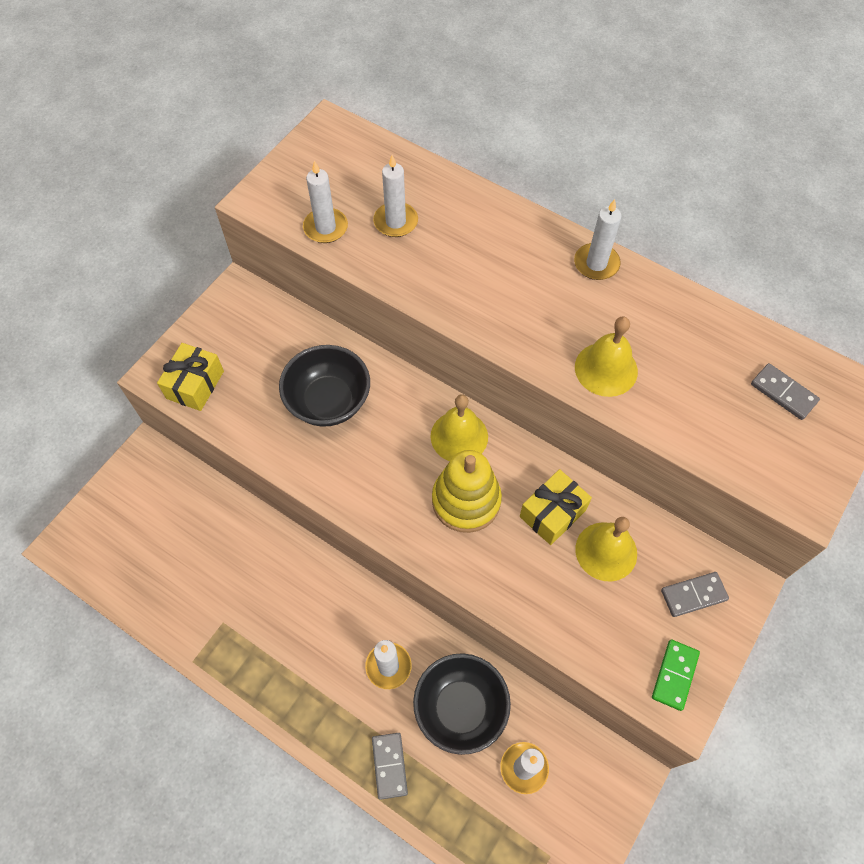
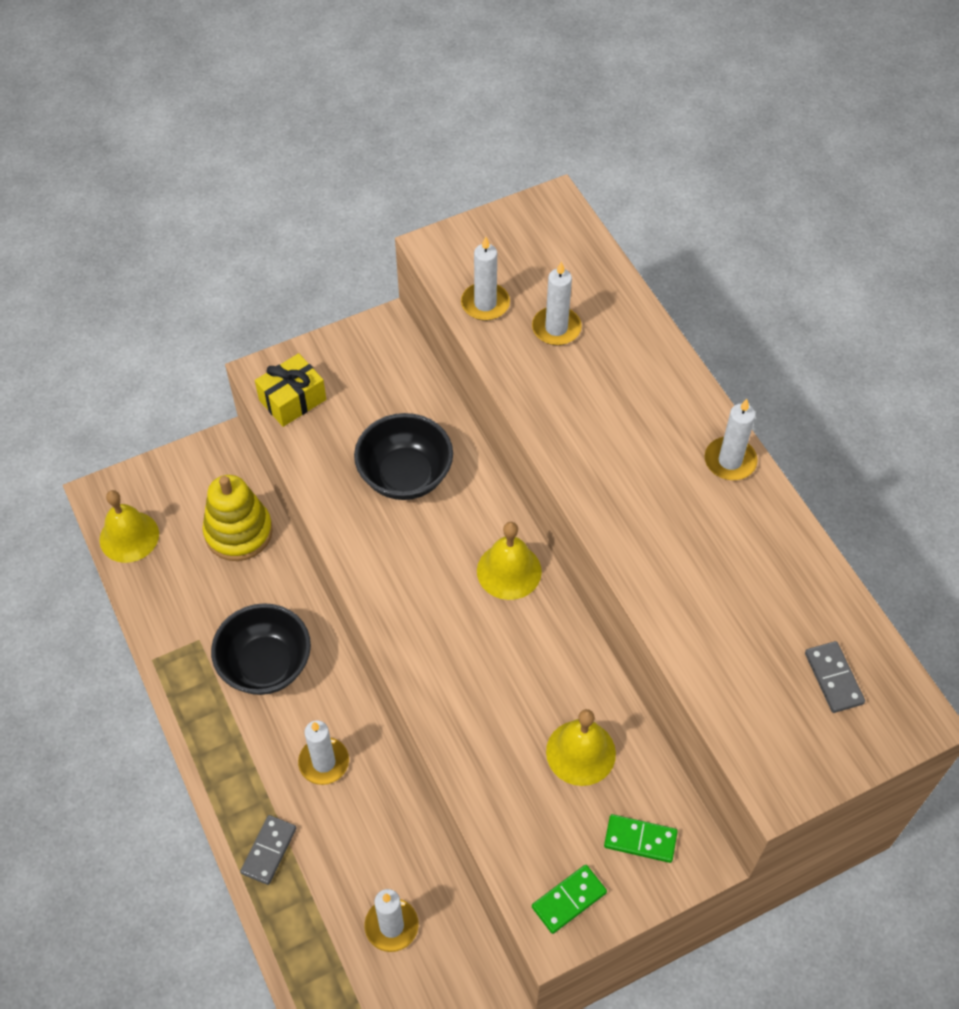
camera: 30 degrees right, 5 degrees down
(460, 708) = (366, 838): black bowl -> black bowl (266, 665)
(466, 500) = (475, 634): yellow stacking toy -> yellow stacking toy (238, 532)
(552, 513) = (552, 690): yellow gift -> none
(606, 369) = (666, 566): yellow bell -> yellow bell (129, 536)
(693, 595) = (640, 839): grey domino -> green domino

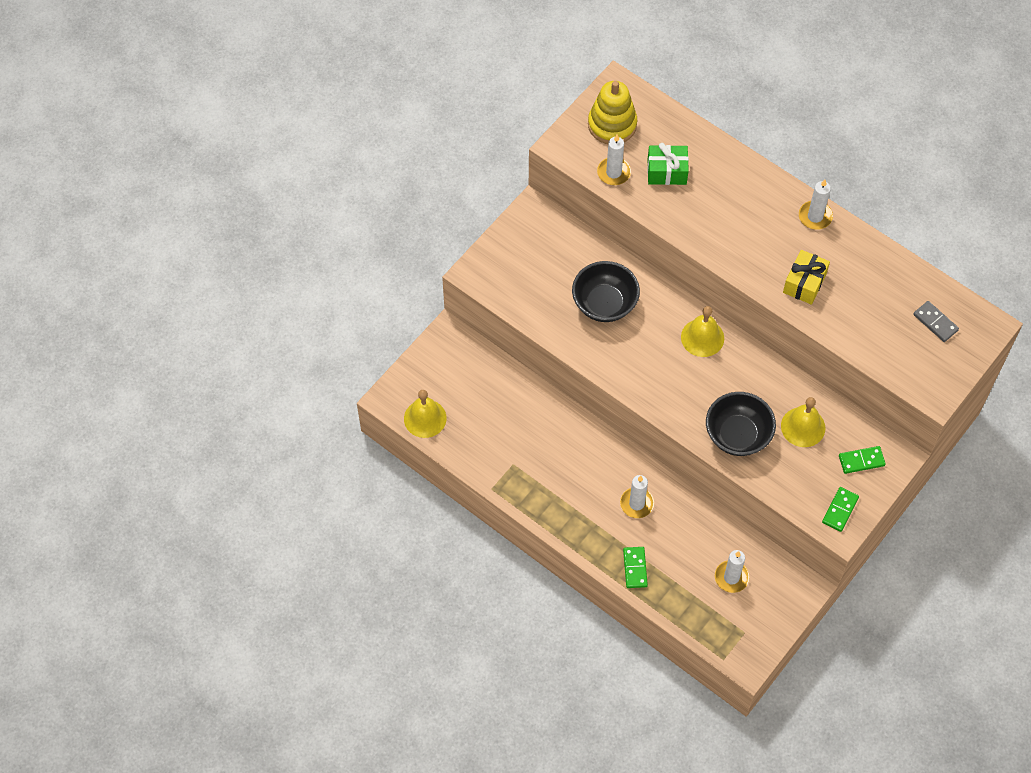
camera: 25 degrees left, 5 degrees up
(238, 532) = (495, 385): yellow stacking toy -> yellow stacking toy (612, 124)
(266, 665) = (565, 461): black bowl -> black bowl (737, 435)
(268, 850) = (635, 568): grey domino -> green domino
(292, 400) = (502, 283): yellow gift -> yellow gift (804, 283)
(556, 328) = (667, 172): white candle -> green gift

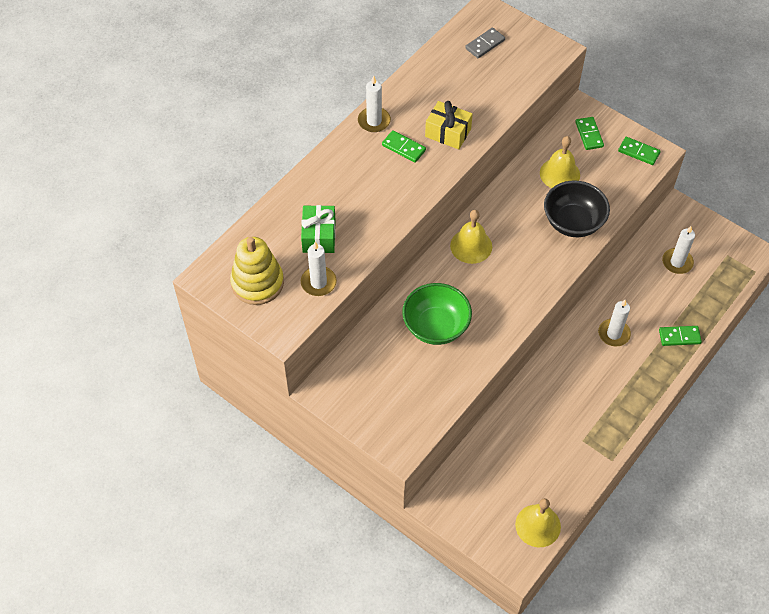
camera: 90 degrees left, 5 degrees down
(604, 304) = (436, 326): black bowl -> green bowl
(781, 243) = (403, 148): none -> green domino

